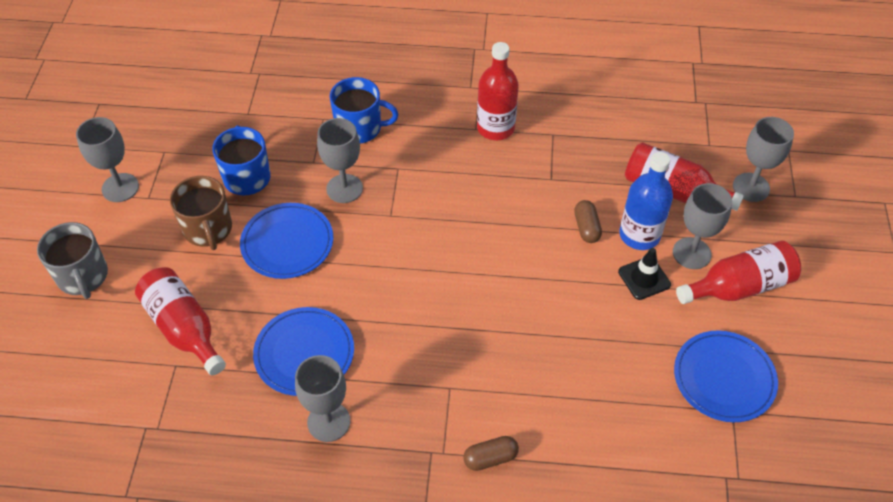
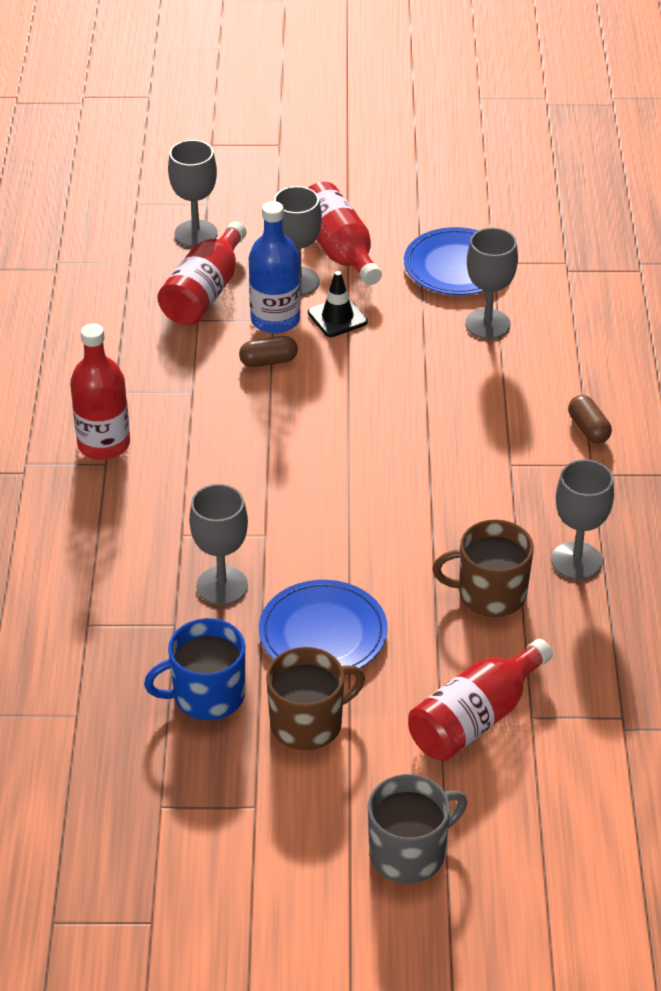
camera: 95 degrees left, 10 degrees down
(120, 188) = (238, 847): grey goblet -> grey goblet (487, 324)
(304, 353) = (490, 594): blue plate -> brown mug
(360, 128) = (106, 582): blue mug -> none

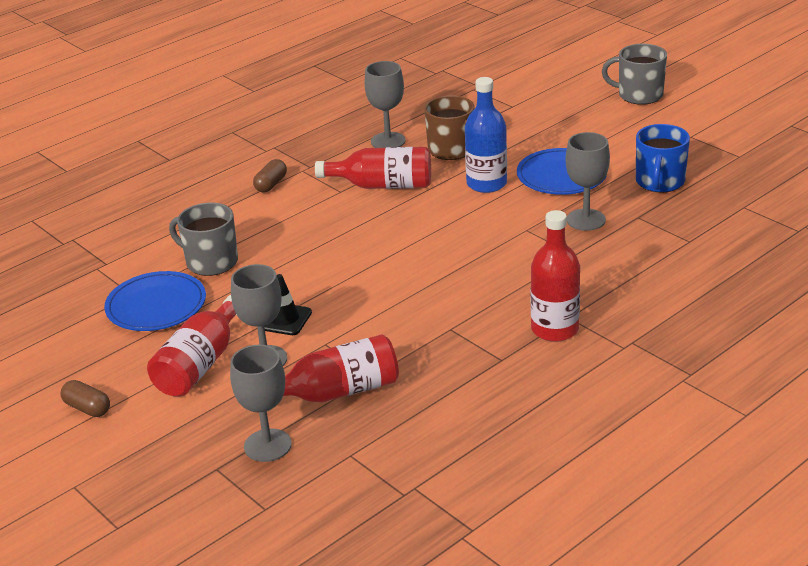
camera: 130 degrees left, 10 degrees down
(207, 695) = (659, 182): blue mug -> blue mug turned 75 degrees clockwise
(268, 361) = (373, 318): brown capsule -> brown capsule (87, 408)
(275, 320) = (324, 342): blue bottle -> blue bottle (486, 184)
(308, 723) = (622, 150): brown mug -> none
(475, 718) = (538, 116): red bottle -> red bottle (383, 185)
(487, 324) = (211, 262): grey goblet -> grey mug

